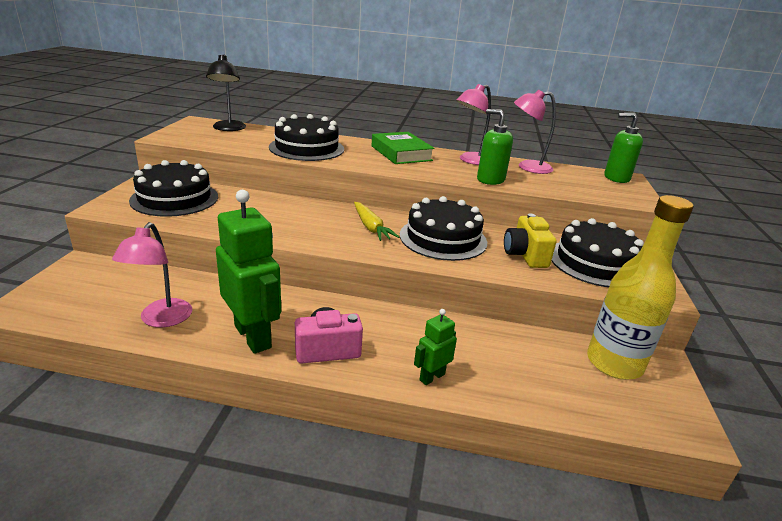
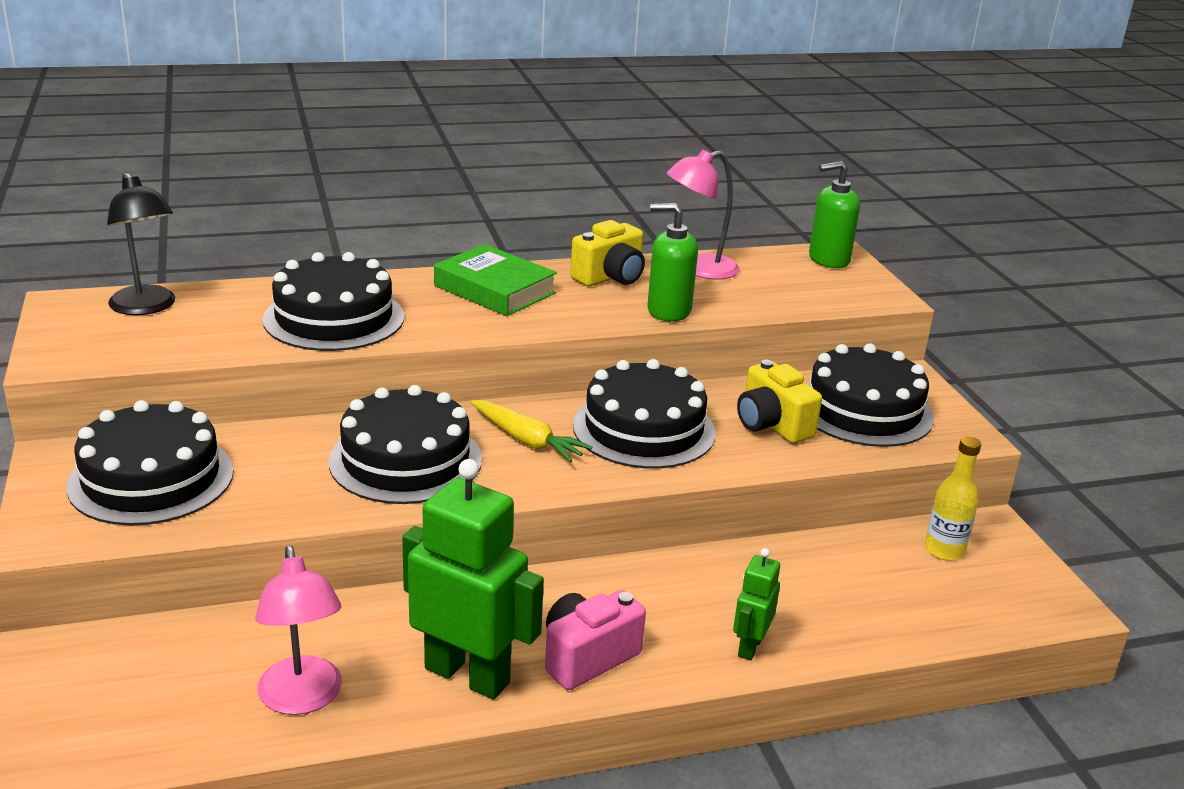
camera: 25 degrees left, 0 degrees up
(298, 220) = (405, 460): none -> black cake
(470, 160) = (610, 277): pink lamp -> yellow camera
(614, 363) = (944, 550): yellow bottle -> yellow bottle, size x0.52

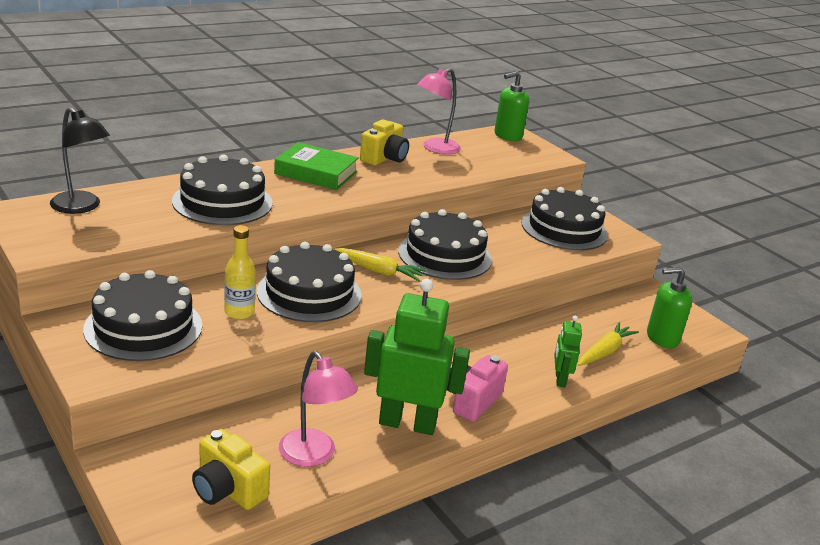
camera: 20 degrees left, 0 degrees up
(668, 311) = (434, 177): green soap dispenser -> green soap dispenser (662, 338)
(772, 425) = (518, 244): yellow camera -> yellow camera (228, 490)
(852, 613) = (605, 351): none -> yellow carrot
(944, 550) = (634, 308): yellow bottle -> yellow bottle (239, 312)

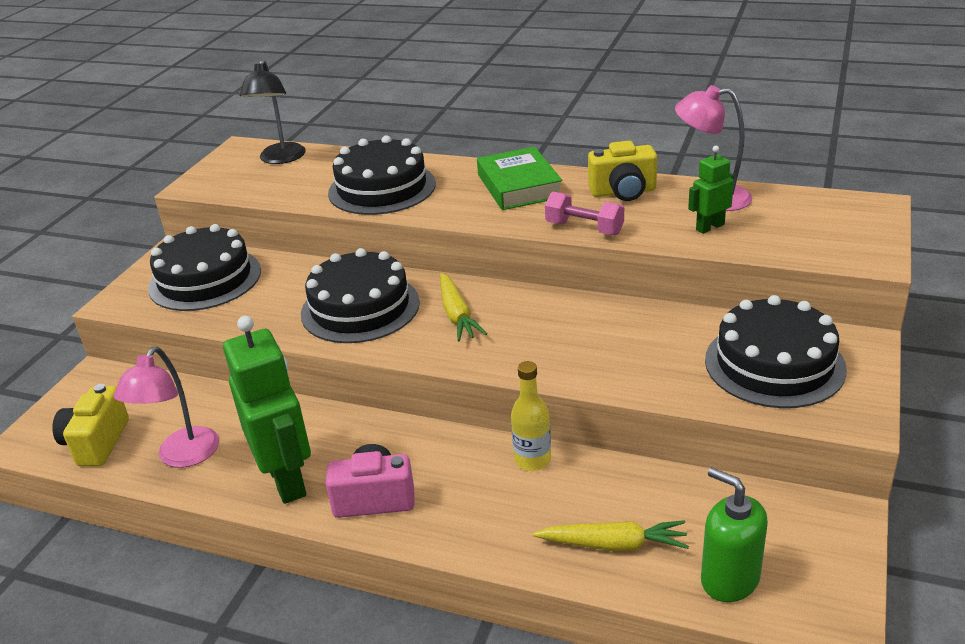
camera: 60 degrees right, 5 degrees up
(239, 312) = (281, 299): yellow bottle -> yellow bottle (532, 460)
(405, 185) = (584, 228): none -> pink dumbbell
(445, 255) = (555, 329): black cake -> none
(507, 136) = (854, 210): green soap dispenser -> none
(560, 379) = (499, 538): green robot -> green robot (709, 227)

